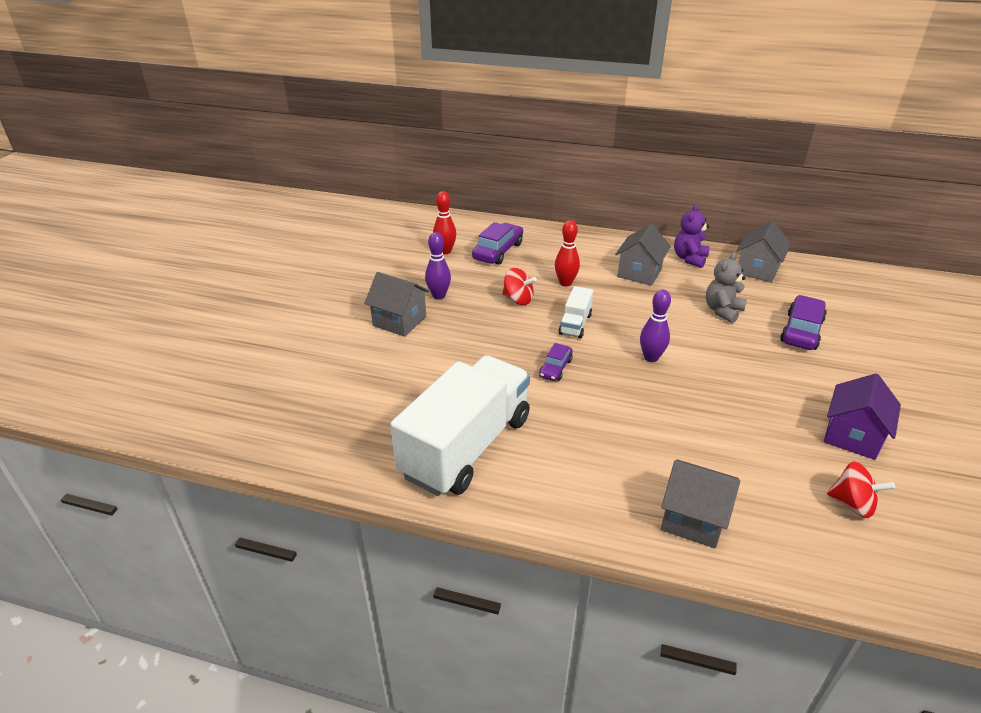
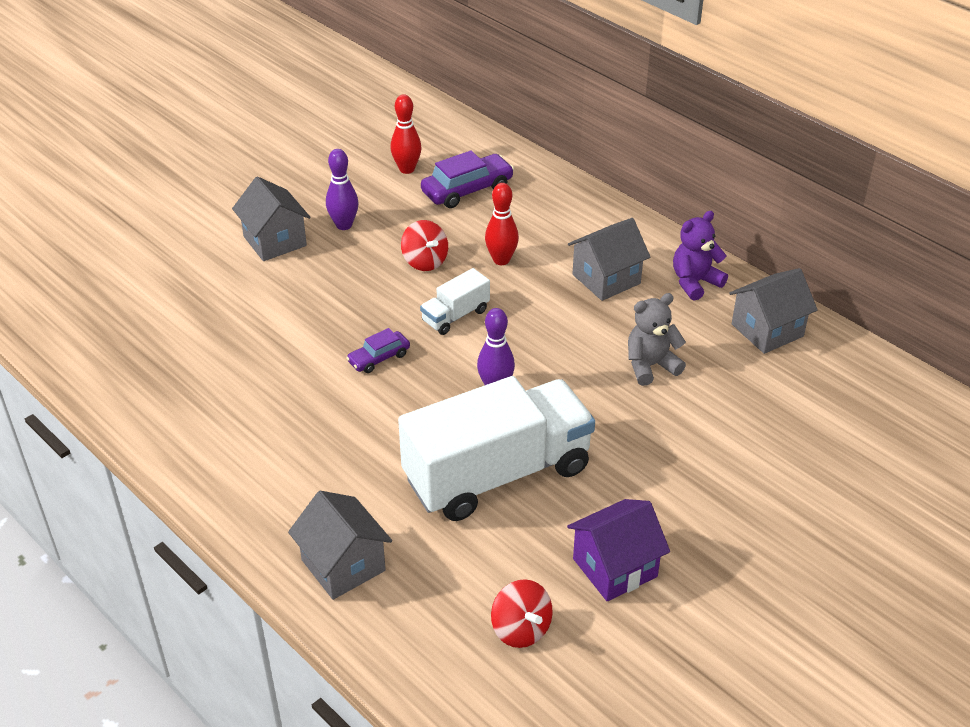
camera: 30 degrees right, 5 degrees up
(466, 446) = (209, 402): white truck -> white truck (497, 474)
(801, 331) = (718, 429): purple car -> none

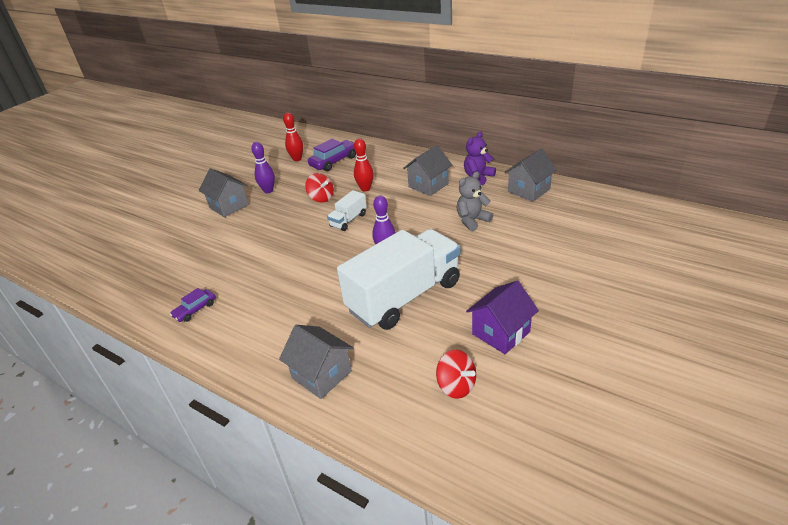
camera: 10 degrees left, 5 degrees down
(379, 358) = (309, 251): purple car -> purple car (195, 310)

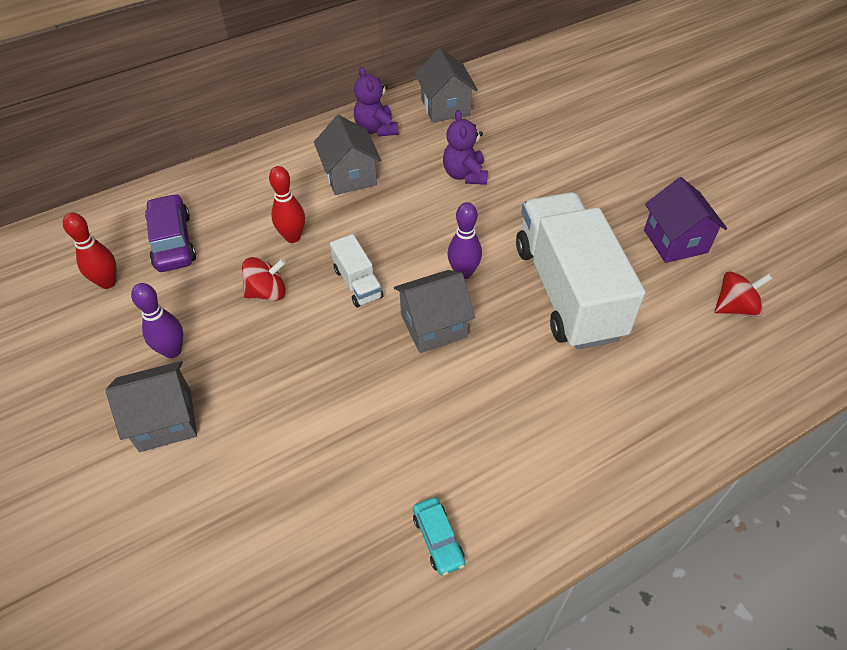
camera: 65 degrees left, 15 degrees up
(195, 310) = (438, 539): purple car -> turquoise car
(321, 375) = (663, 419): grey house -> grey house (433, 326)
(472, 220) = (465, 175): grey teddy bear -> purple teddy bear

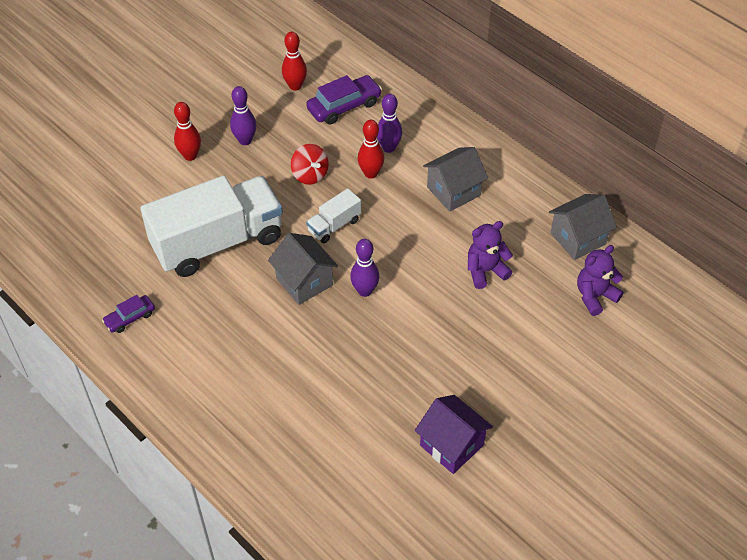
camera: 75 degrees right, 0 degrees up
(165, 420) = (190, 156): grey house -> red bowling pin
(261, 215) = (388, 148): none -> purple bowling pin
(376, 129) = (523, 194): purple teddy bear -> purple teddy bear (595, 296)
(438, 539) = (130, 318): turquoise car -> purple car
(567, 291) = (365, 366): white truck -> white truck (218, 242)
(675, 241) = (452, 445): purple house -> purple house turned 75 degrees clockwise
(735, 307) = (381, 495): red spinning top -> none

